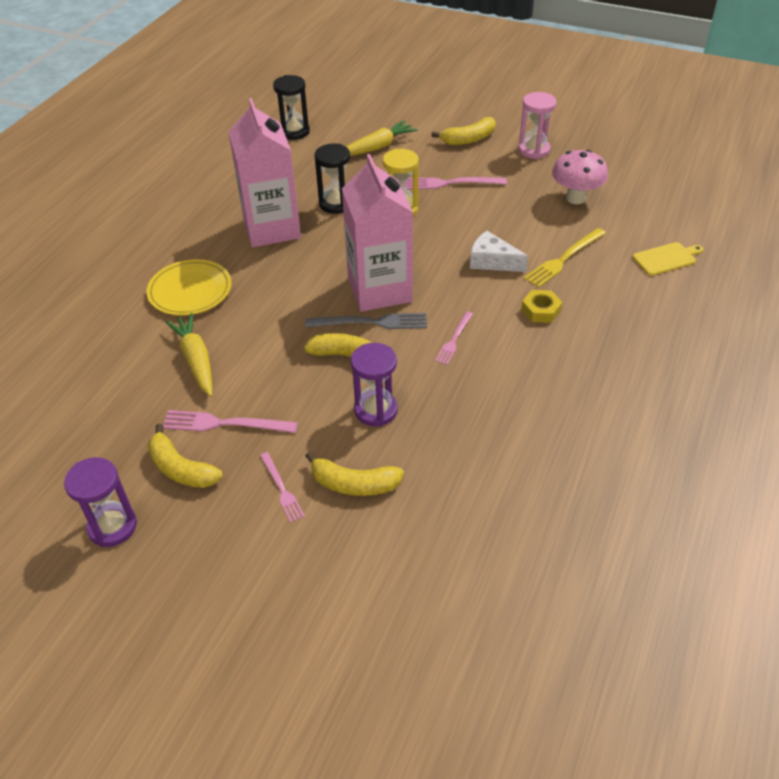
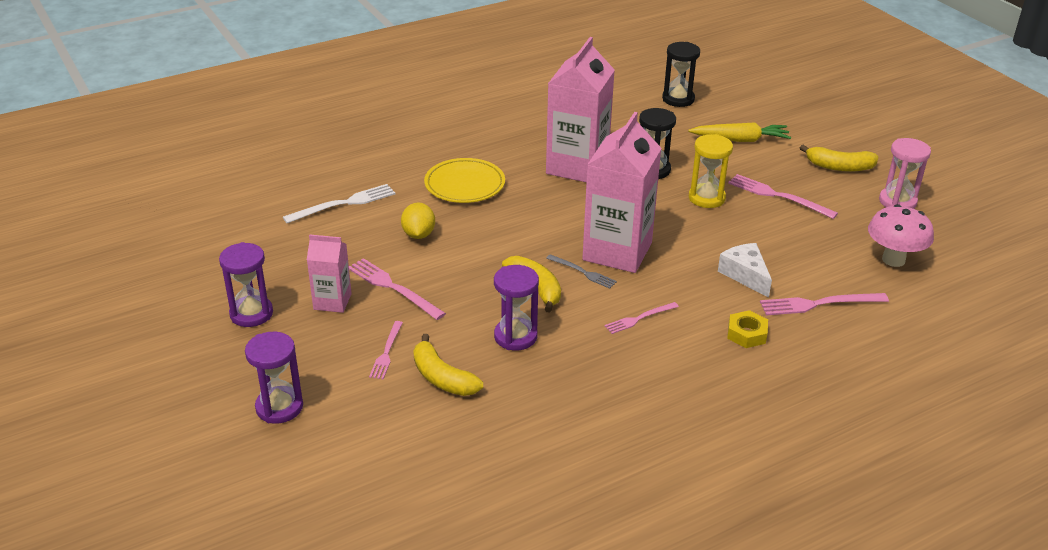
camera: 35 degrees right, 10 degrees down
(92, 365) = (344, 204): none -> white fork
(181, 469) = (332, 301): yellow banana -> pink carton
(196, 360) = (418, 234): yellow carrot -> yellow lemon
(238, 604) = (279, 407): none -> purple hourglass
(371, 322) = (583, 272): grey fork -> grey fork, size x0.63
(563, 259) = (819, 304): yellow fork -> pink fork
(666, 258) = (930, 351): yellow cutting board -> none

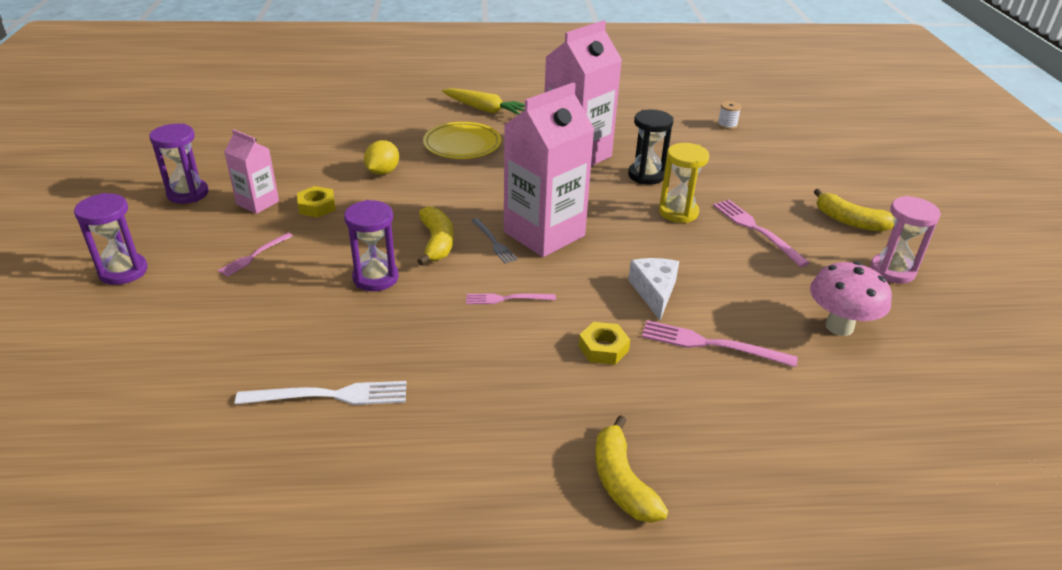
camera: 25 degrees right, 0 degrees up
(344, 204) = (349, 134): white fork -> white fork (330, 396)
(393, 288) = (317, 206): pink fork -> yellow nut
(442, 378) = (275, 292): yellow banana -> yellow banana (621, 482)
(678, 99) = (727, 125): black hourglass -> white spool
(740, 140) = (760, 172): yellow carrot -> yellow carrot (485, 109)

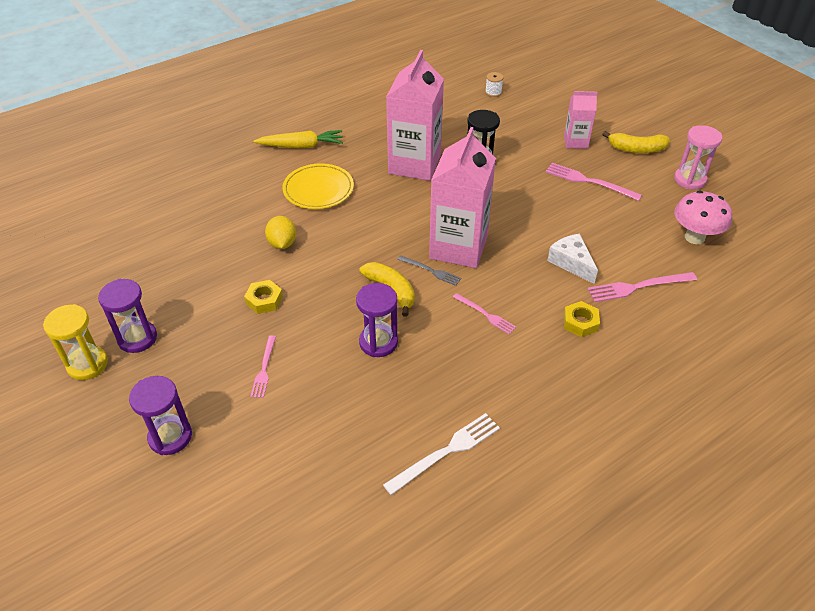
camera: 30 degrees left, 10 degrees up
(258, 203) = (210, 319): pink carton -> pink carton (575, 142)
(507, 299) = (485, 314): pink fork -> pink fork turned 105 degrees counterclockwise
(621, 482) = (672, 411): yellow banana -> none
(678, 212) = (529, 188): yellow hourglass -> yellow hourglass (87, 364)

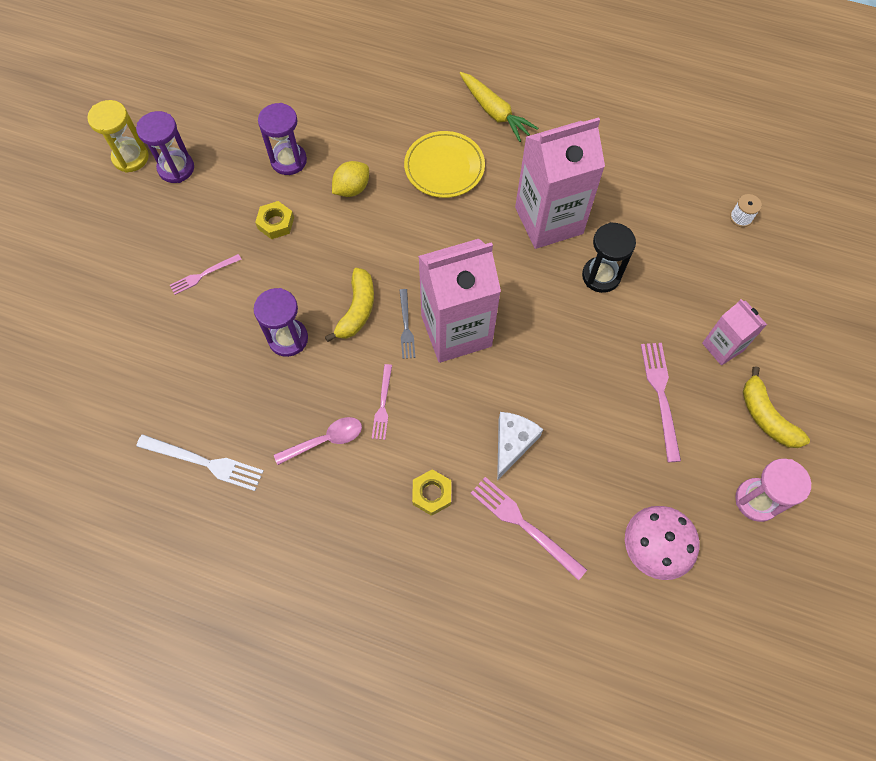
camera: 55 degrees right, 20 degrees up
(170, 437) = (100, 260): purple hourglass -> purple hourglass (288, 160)
(489, 362) = (325, 440): none -> pink spoon

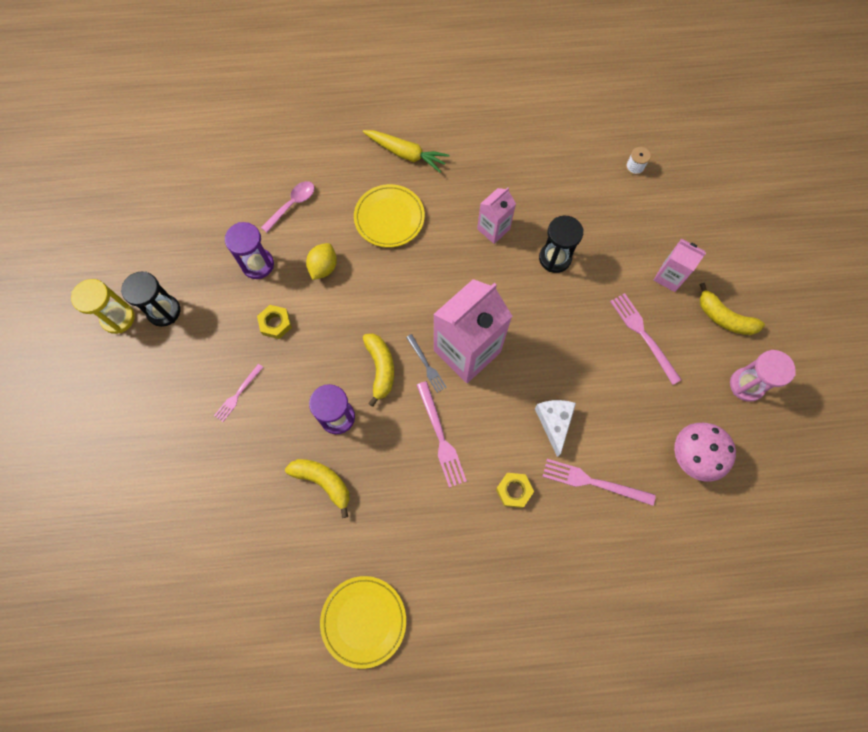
camera: 25 degrees left, 5 degrees up
(176, 168) = (164, 311): purple hourglass -> black hourglass
(204, 462) = (323, 550): white fork -> none
(206, 551) = (363, 620): none -> yellow plate
(240, 395) = (323, 482): none -> yellow banana
(325, 440) = (410, 487): pink spoon -> pink spoon (292, 205)
(382, 404) = (440, 437): pink fork -> pink fork, size x1.59
(549, 220) = (493, 229): pink carton -> pink carton, size x0.52

